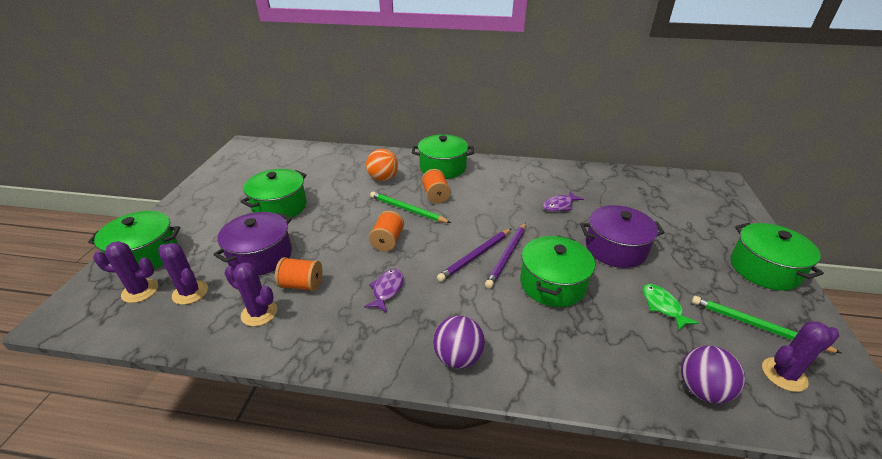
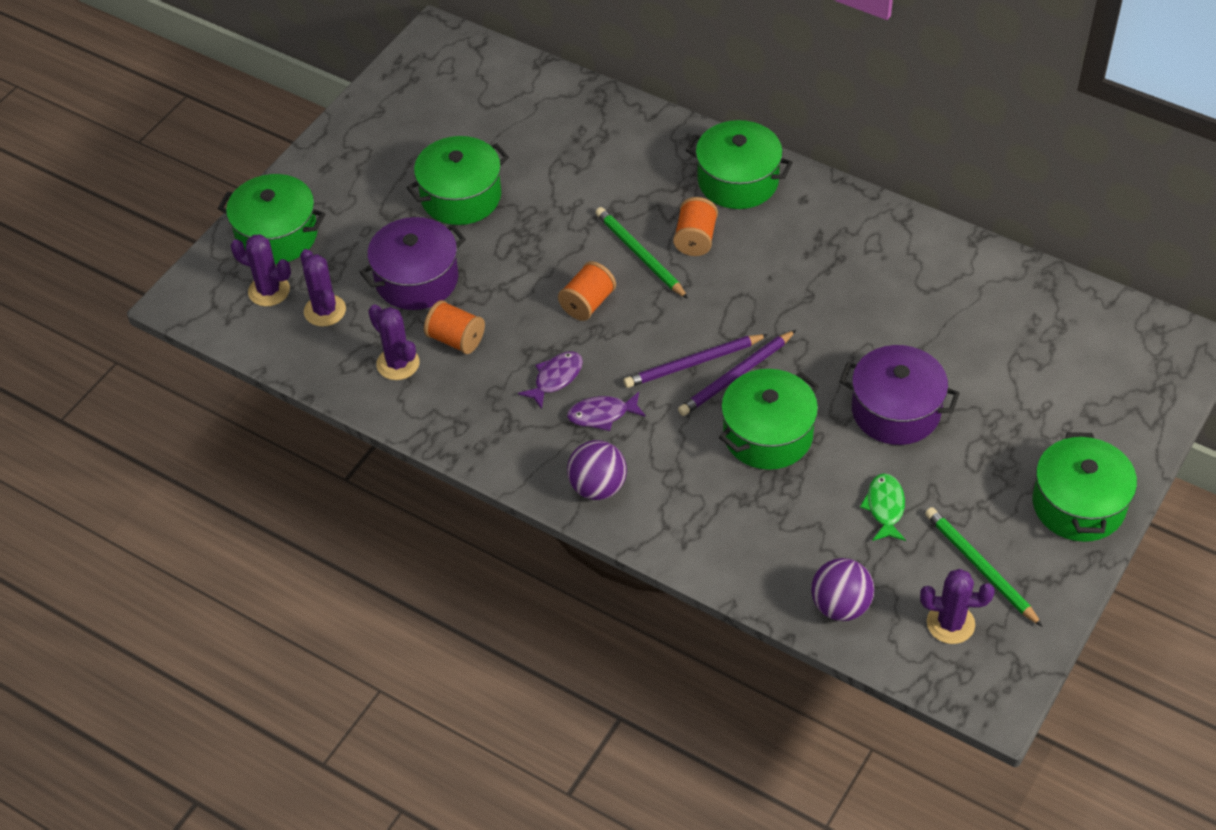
camera: 25 degrees right, 15 degrees up
(383, 178) = (631, 179): orange ball -> none
(559, 205) = (873, 313): purple fish -> purple fish (602, 415)

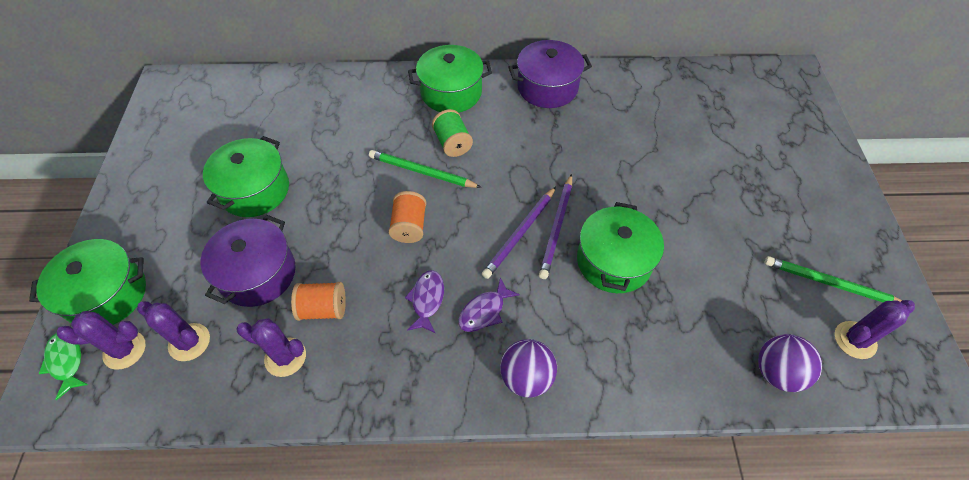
camera: 35 degrees left, 5 degrees up
(695, 239) = (452, 143): orange spool -> green spool
(885, 507) = (734, 273): green fish -> green fish (66, 361)
(896, 411) = (678, 198): purple pot -> purple pot (547, 87)
(1078, 504) = (839, 204): green pot -> none

